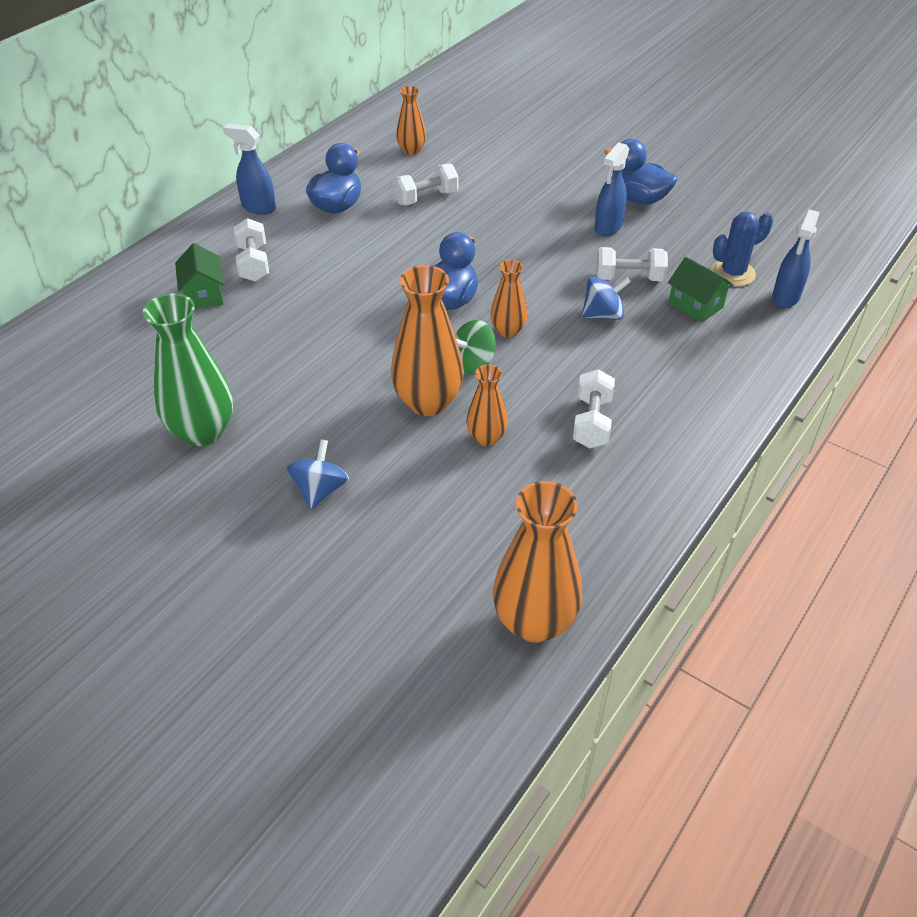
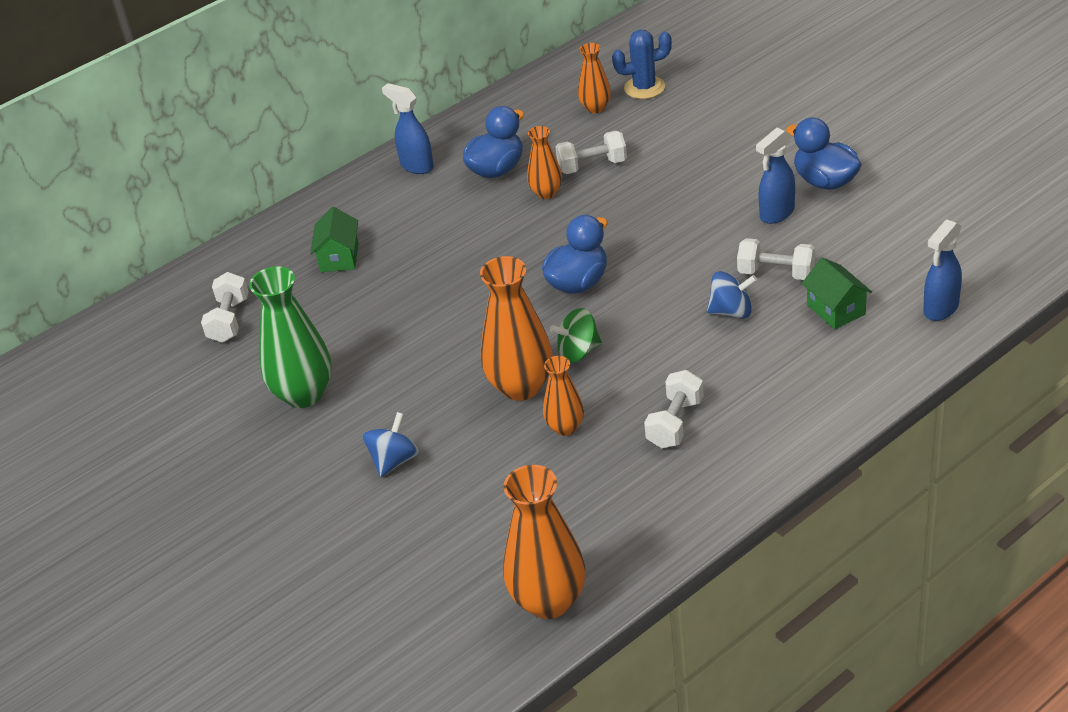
camera: 20 degrees right, 5 degrees down
(253, 263) = (395, 228): white dumbbell -> white dumbbell (229, 320)
(508, 331) = (626, 320): orange vase -> orange vase (546, 193)
(733, 273) = (894, 277): blue cactus -> blue cactus (644, 88)

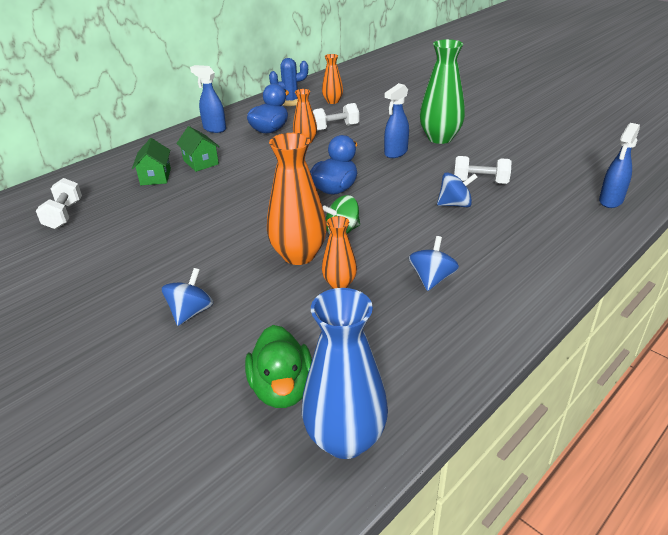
camera: 10 degrees left, 5 degrees down
(304, 394) = (116, 263): green vase -> green vase (440, 138)
(490, 550) = (282, 389): none -> green duck
(549, 601) = (345, 439): orange vase -> blue vase
(644, 88) = (362, 92): blue cactus -> blue cactus (291, 101)
(675, 423) = (432, 279): white dumbbell -> blue spinning top
(776, 214) = (468, 150): blue spray bottle -> blue spray bottle (395, 153)
(825, 181) = (495, 134): blue duck -> none
(836, 309) = (533, 202): green house -> green house (201, 162)

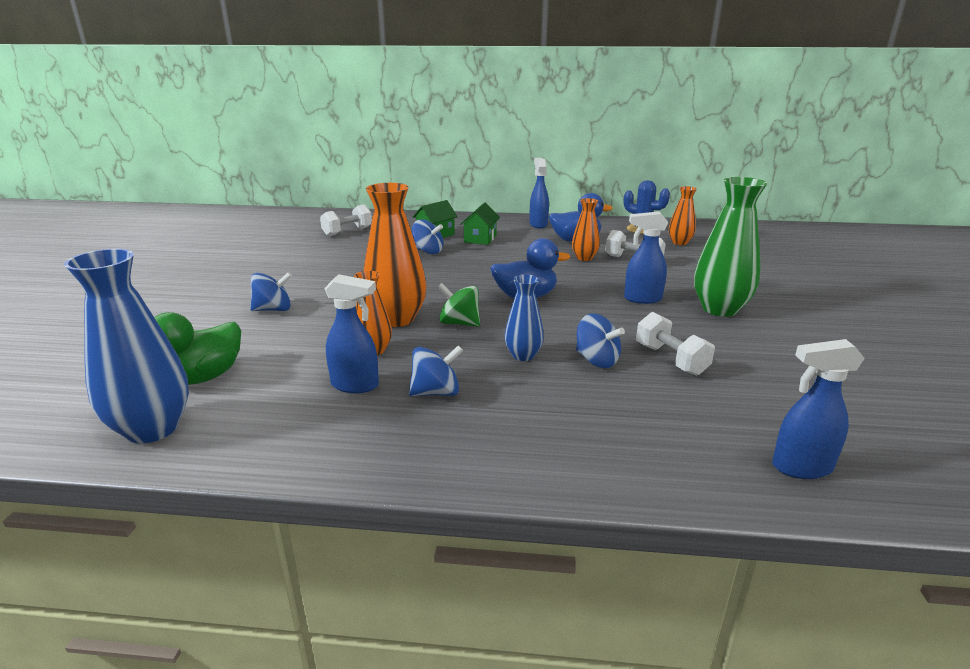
camera: 50 degrees right, 10 degrees down
(186, 193) = (428, 251): none -> blue spinning top
(385, 310) = (355, 385): none -> blue spray bottle
(419, 226) = (523, 355): none -> blue vase

